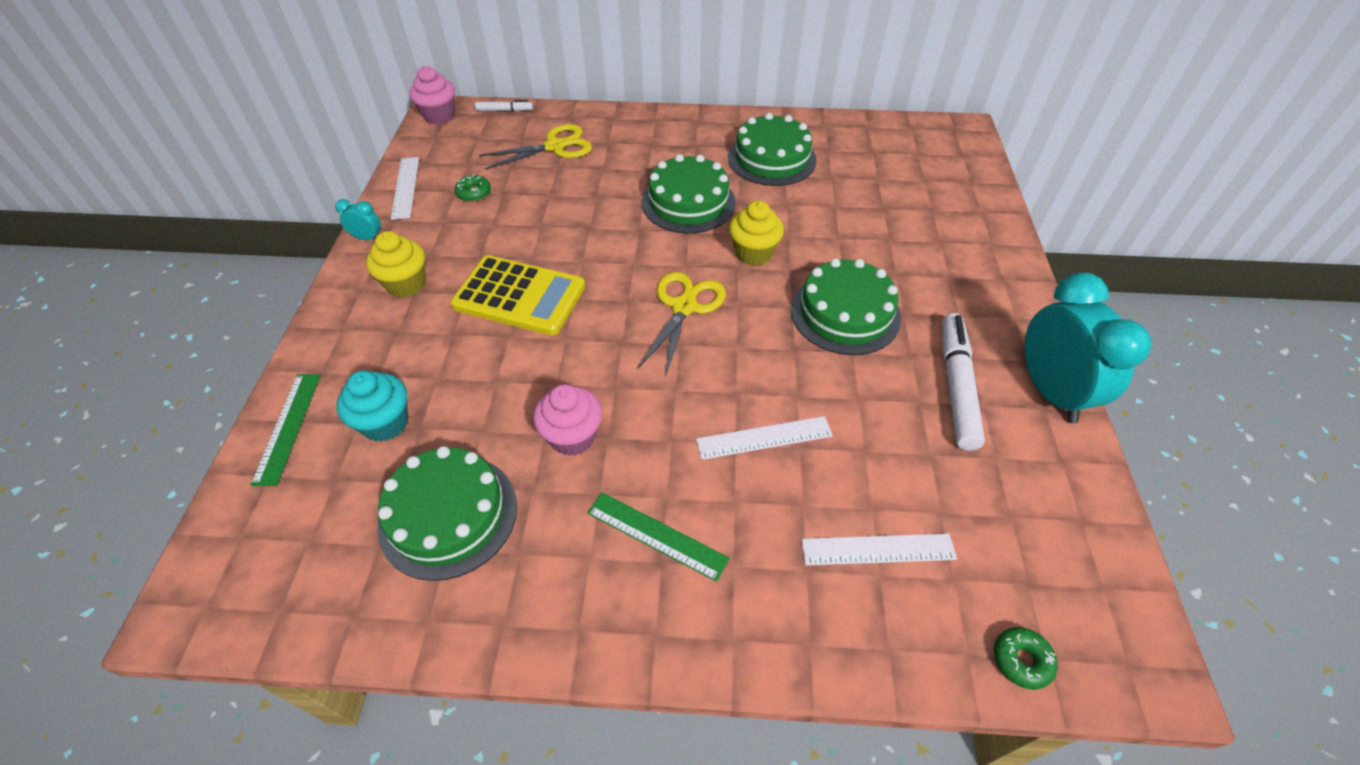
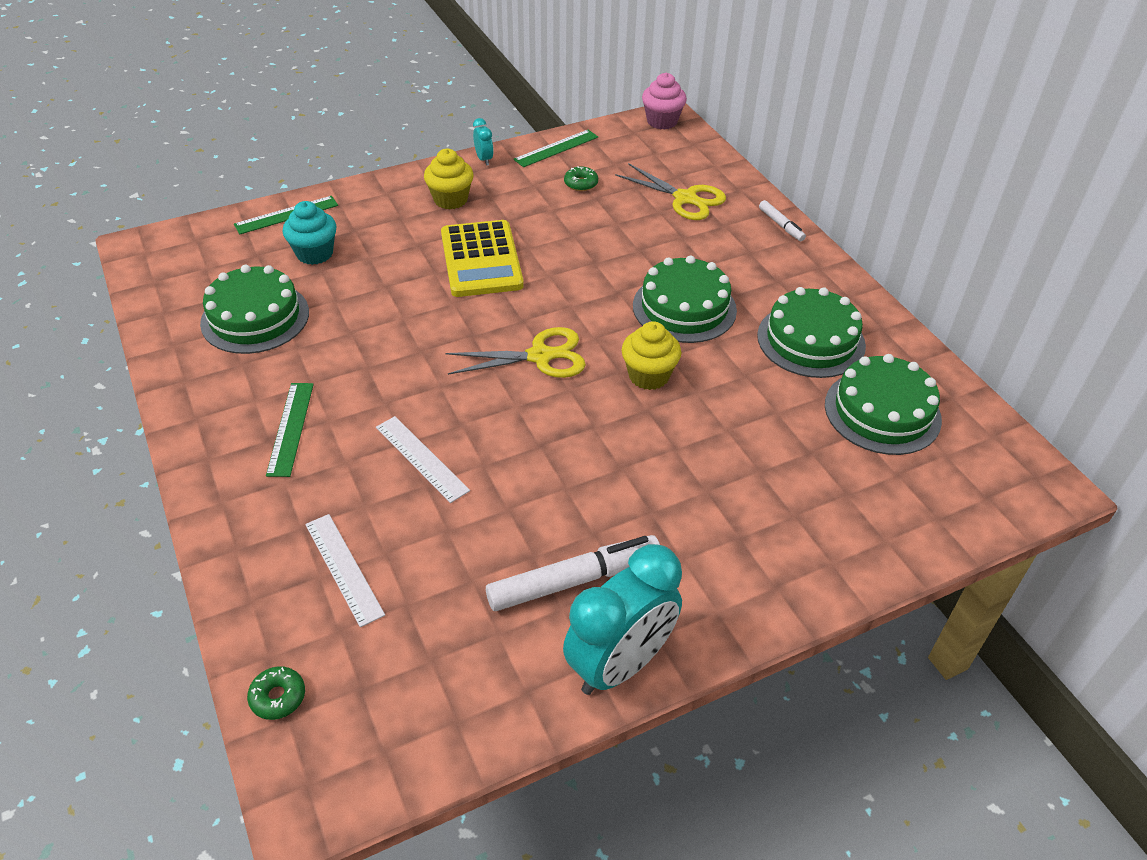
camera: 60 degrees right, 5 degrees down
(405, 187) = (556, 148): white ruler -> green ruler
(505, 110) = (707, 150): white marker -> white marker (781, 225)
(572, 437) = (356, 348): pink cupcake -> none
(845, 313) = (615, 467): green cake -> green cake (882, 412)

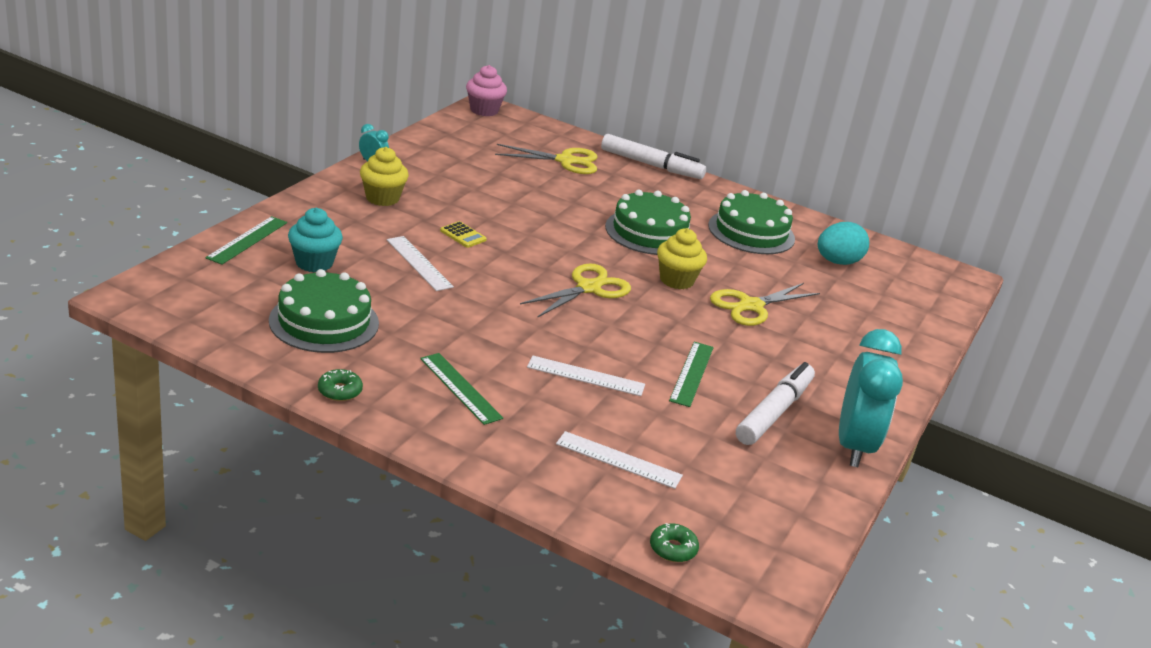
camera: 40 degrees left, 15 degrees down
(406, 279) = (419, 263): none -> white ruler
(481, 260) = (463, 235): yellow calculator -> yellow calculator, size x0.41
(556, 148) = (423, 144): green ruler -> green ruler (691, 373)
(581, 184) = (475, 166): green donut -> green donut (340, 391)
(700, 435) = (751, 306): none -> yellow scissors
(781, 225) = (651, 165): white marker -> white marker, size x1.95
(882, 412) = (837, 262): green cake -> turquoise egg

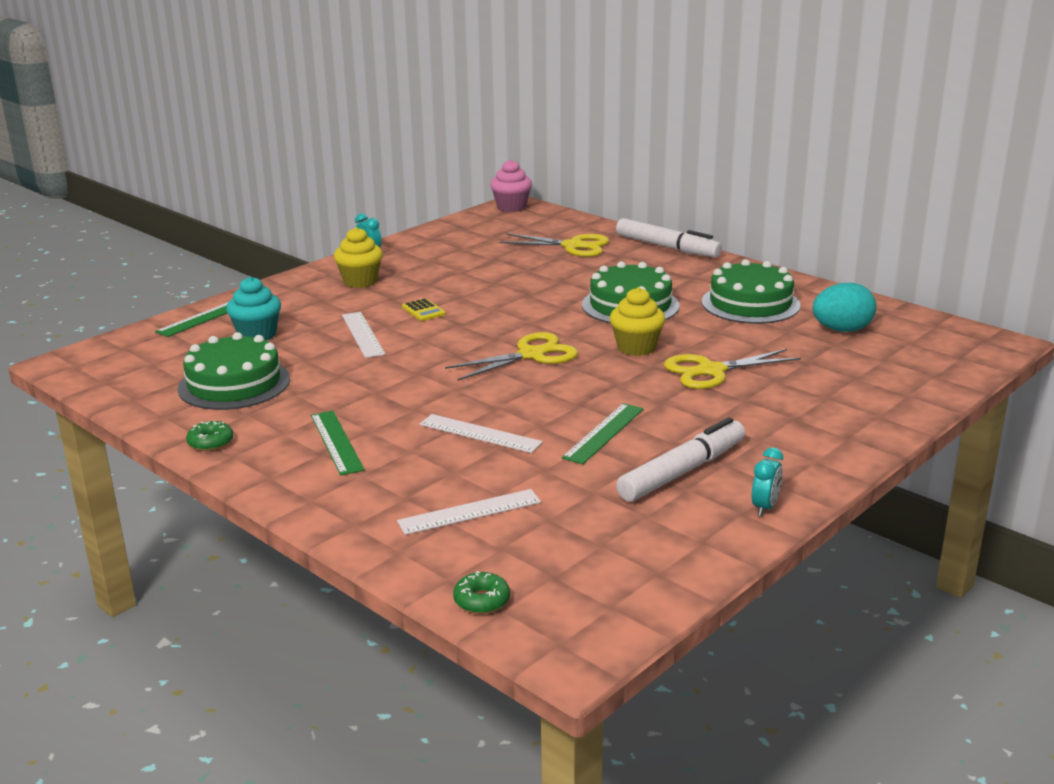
camera: 20 degrees right, 5 degrees down
(618, 460) = (469, 512): white ruler -> white ruler turned 60 degrees counterclockwise
(854, 446) = (765, 507): turquoise clock -> turquoise clock, size x0.42

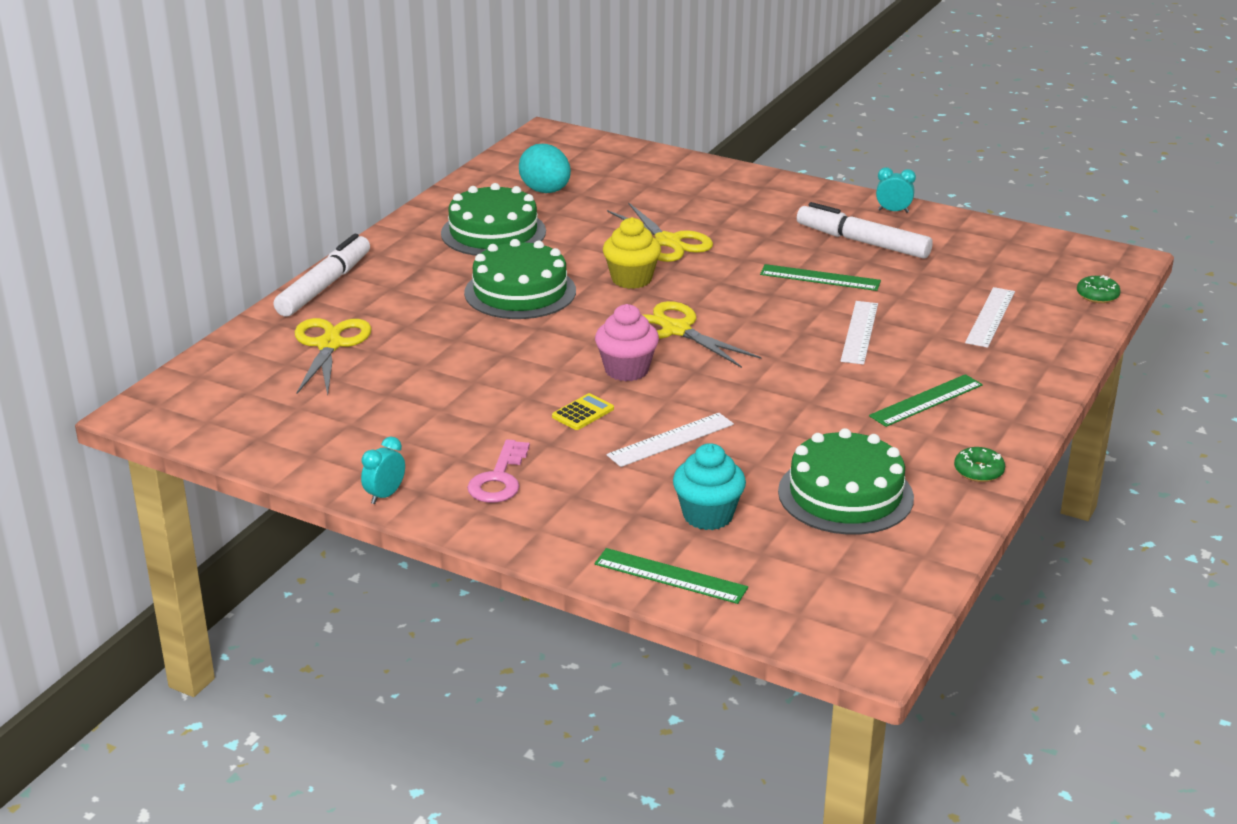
camera: 105 degrees left, 5 degrees up
(360, 281) = (499, 479): yellow cupcake -> pink key
(469, 512) = (990, 317): white ruler -> white ruler turned 60 degrees clockwise
(511, 207) = (160, 412): pink cupcake -> pink cupcake (626, 370)

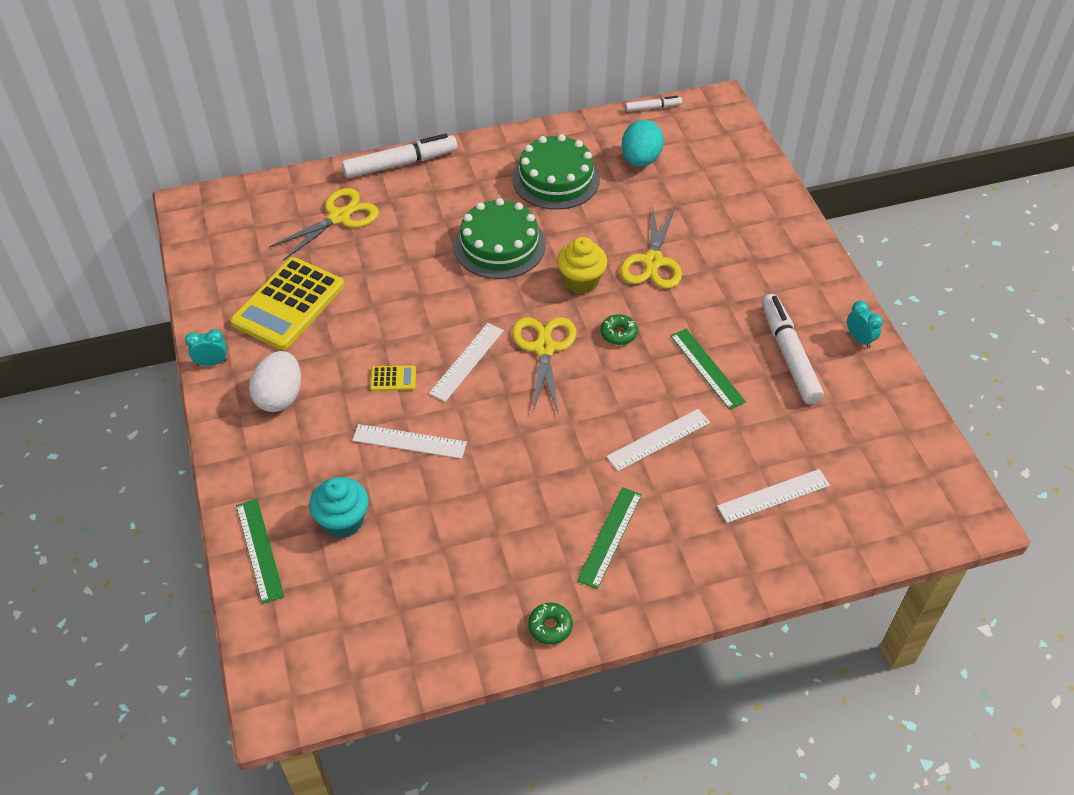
camera: 45 degrees right, 20 degrees up
(389, 421) = (288, 304): none -> yellow calculator
(497, 158) = (653, 108): none -> white marker
(499, 479) = (280, 396): pink key -> white egg
(626, 370) = (466, 361): pink cupcake -> white ruler
(845, 494) = (441, 573): green cake -> none
(926, 400) = (610, 537): green ruler -> green ruler turned 75 degrees counterclockwise
(1097, 295) = (891, 537): green donut -> green donut (618, 333)

